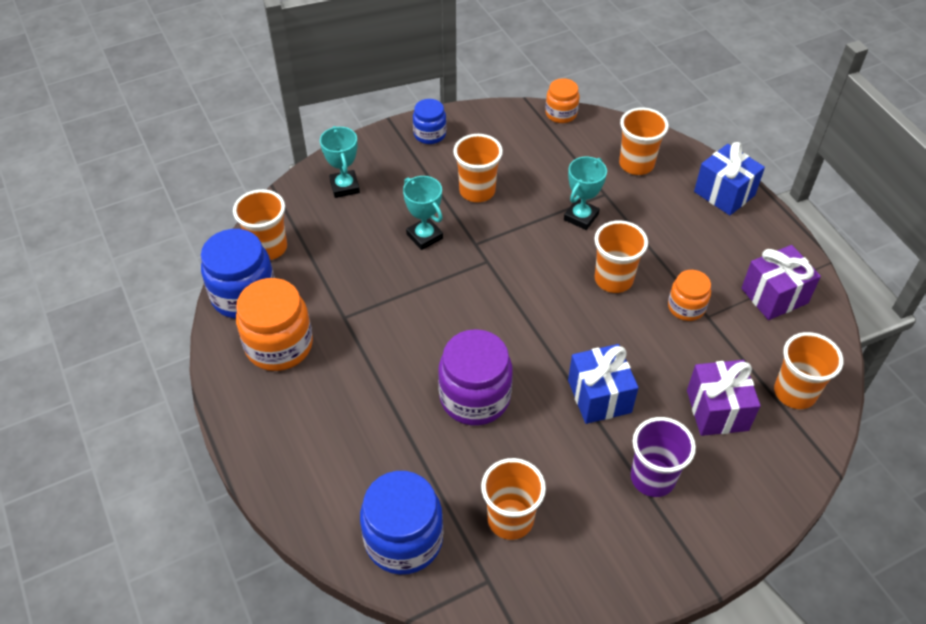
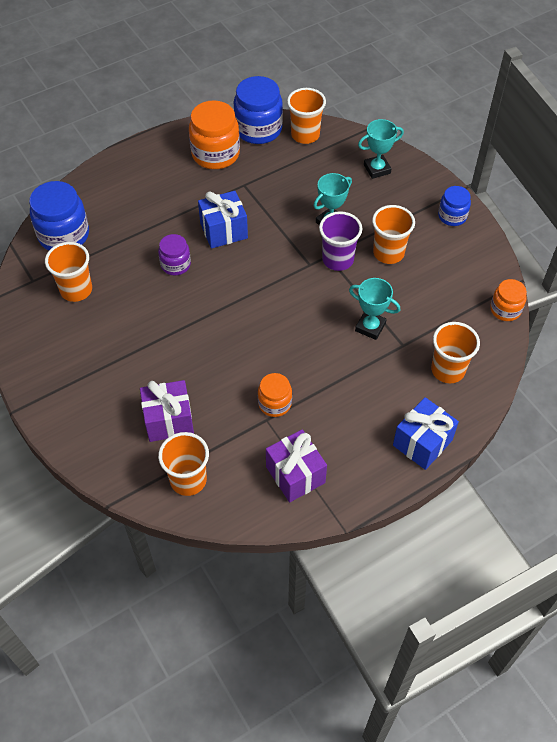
camera: 85 degrees right, 5 degrees up
(475, 397) = (175, 264): purple jar -> purple jar, size x0.57
(599, 396) = (179, 341): blue gift -> blue gift (224, 231)
(613, 279) = (300, 351): orange cup -> none
(652, 478) = (107, 374): purple cup -> purple cup (338, 259)

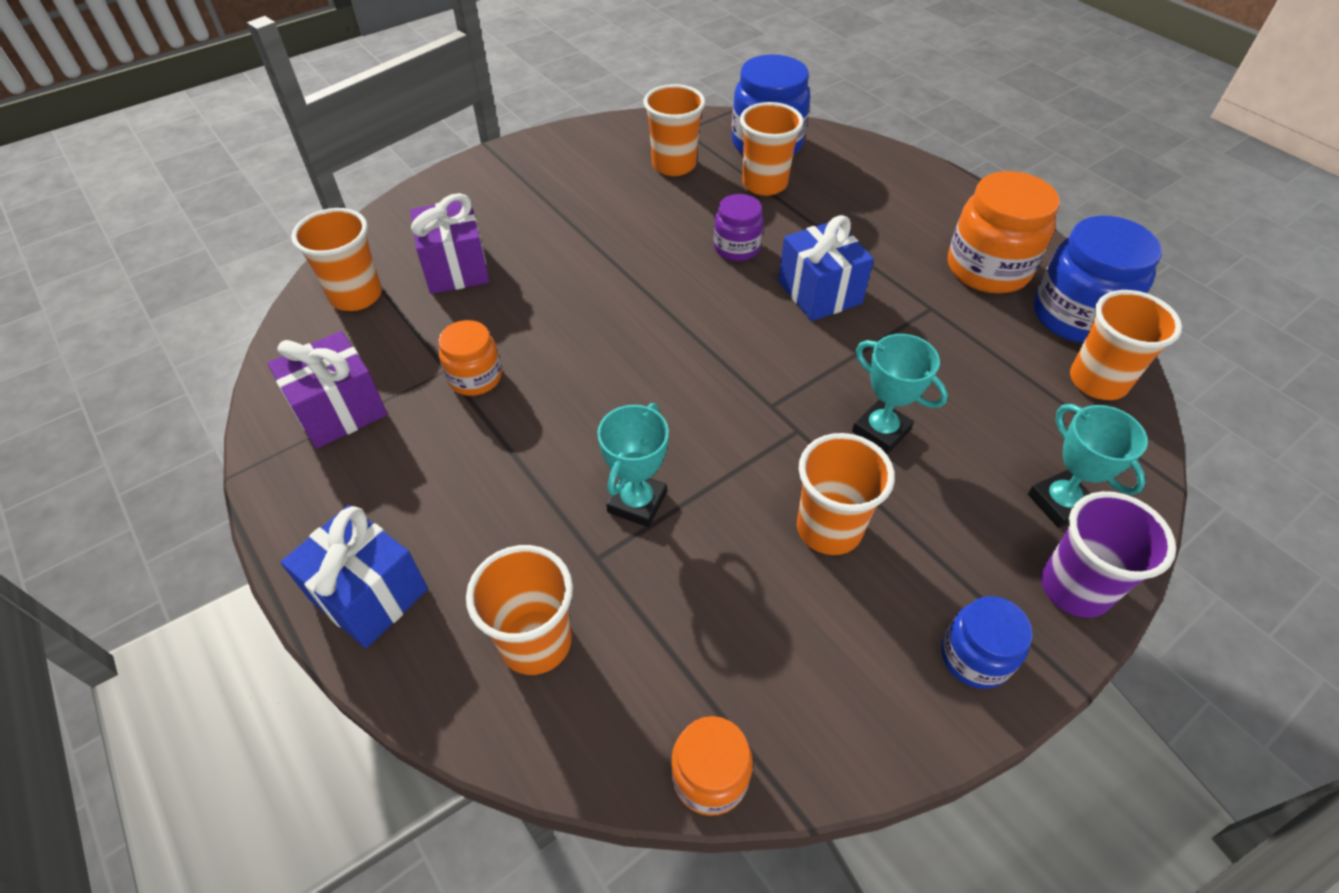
camera: 85 degrees right, 5 degrees down
(111, 242) = (764, 184): none -> orange cup
(338, 259) = (792, 446): purple cup -> purple cup (1074, 588)

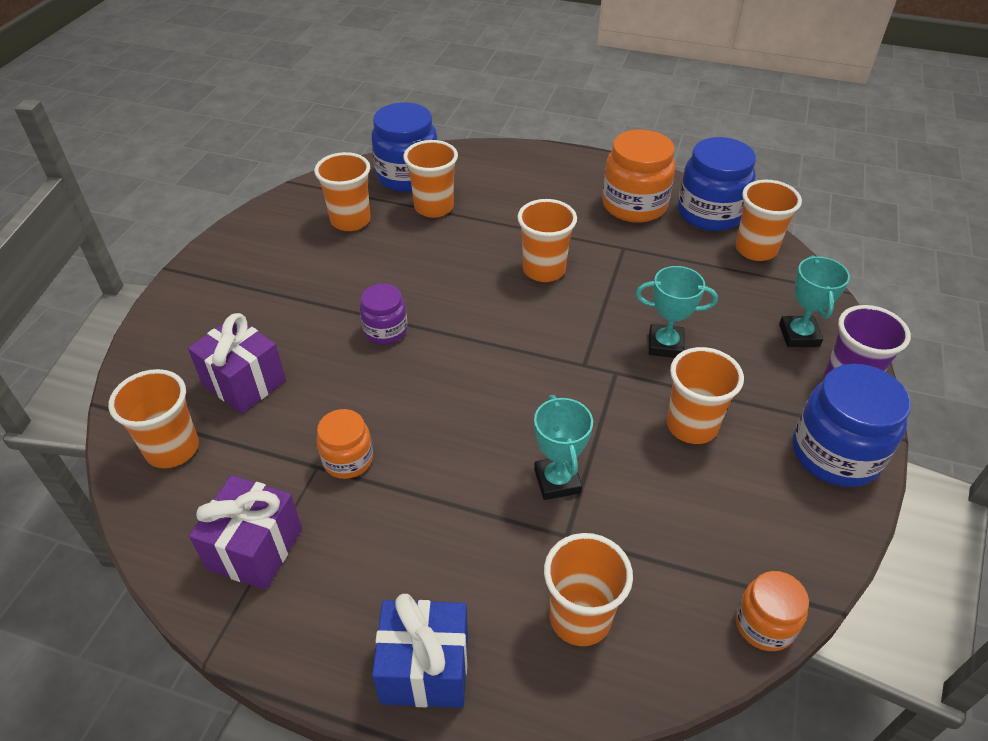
camera: 35 degrees left, 5 degrees down
(736, 248) = (457, 264): purple jar -> purple jar (385, 330)
(819, 292) = (544, 270): blue gift -> orange cup
(974, 657) = (835, 454): blue jar -> blue jar, size x1.74
(1060, 503) = (799, 335): turquoise trophy -> turquoise trophy turned 60 degrees clockwise

